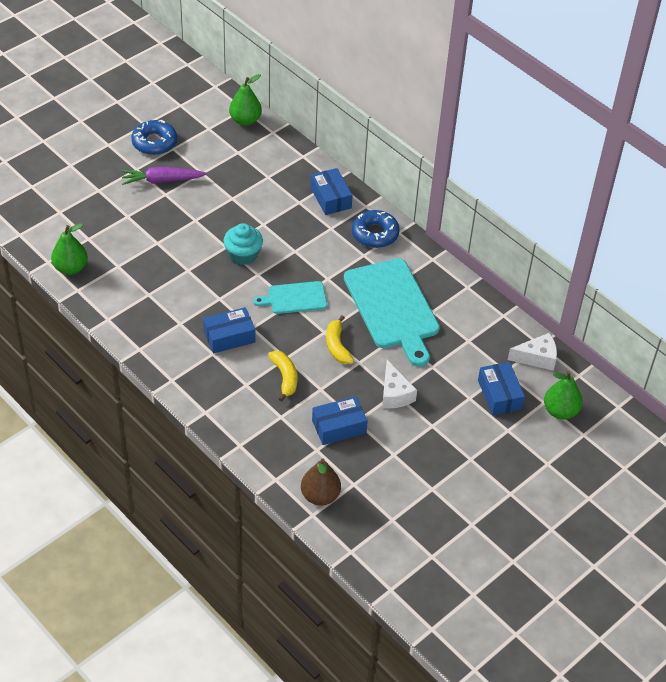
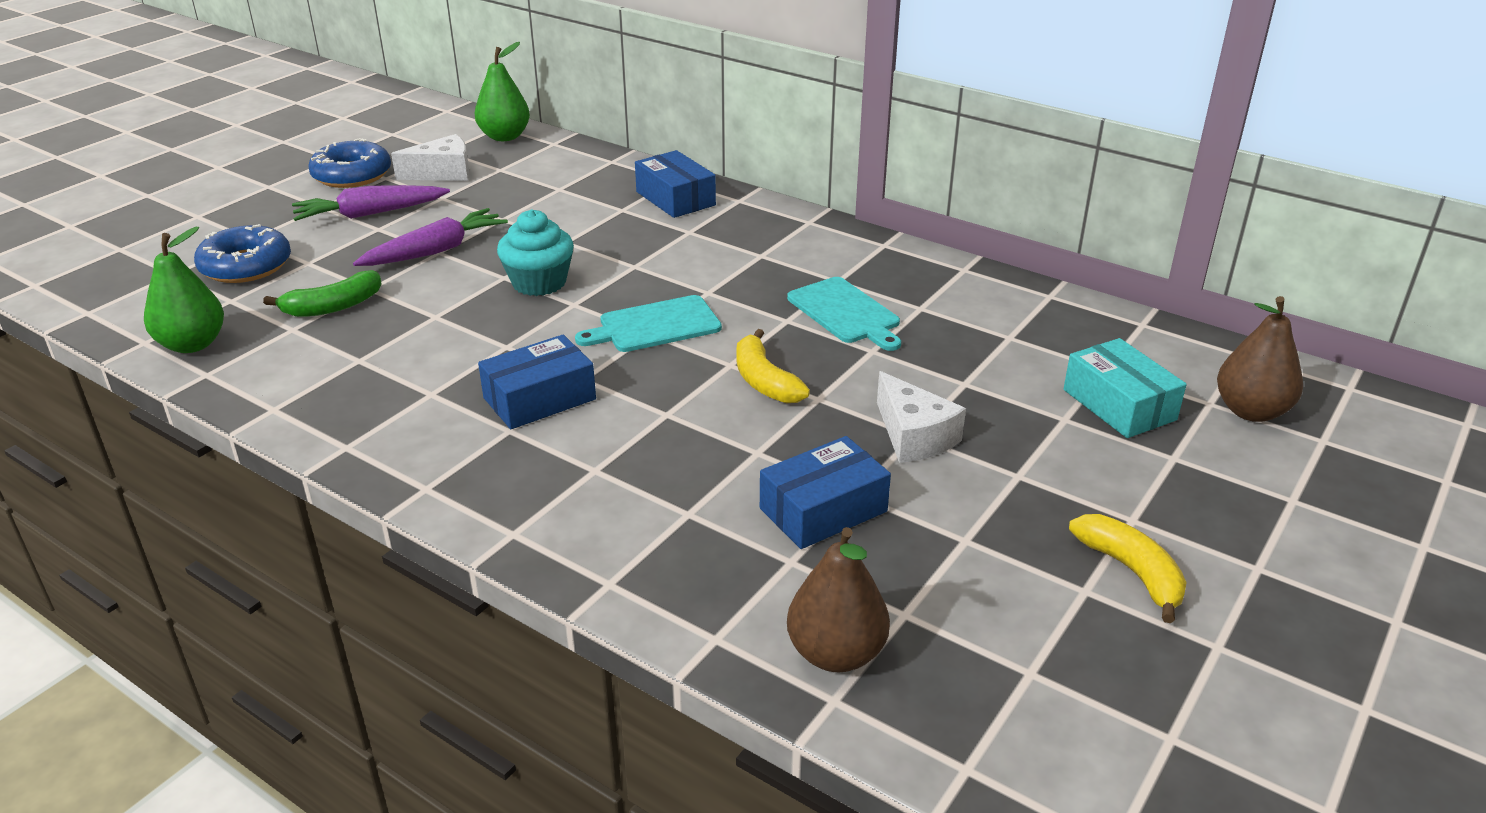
camera: 10 degrees left, 15 degrees down
(138, 253) = (333, 307): none -> green banana
(193, 219) = (435, 251): none -> purple carrot
(285, 377) = (675, 445): yellow banana -> yellow banana (1131, 571)
(375, 234) = (769, 228): blue donut -> blue donut (246, 266)
(393, 307) = (846, 313): turquoise cutting board -> turquoise cutting board, size x0.53
(499, 395) = (1119, 405): blue box -> turquoise box
(537, 358) = (1149, 342): white cheese -> white cheese (443, 173)
(560, 411) = (1251, 411): green pear -> brown pear

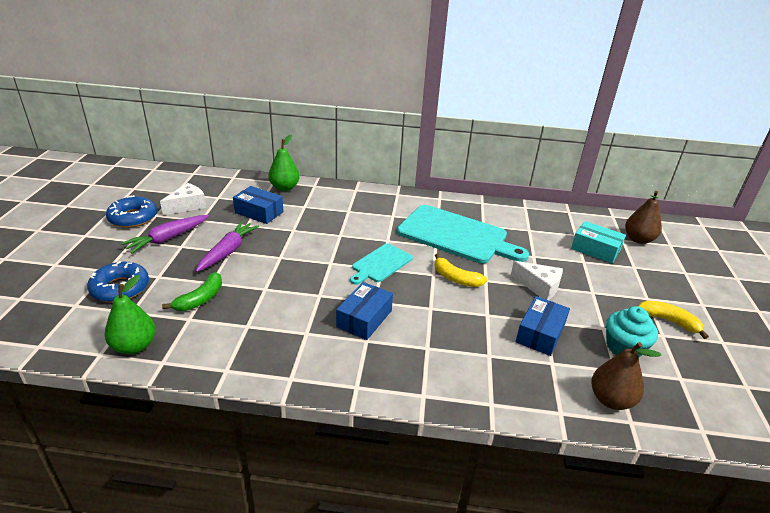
camera: 30 degrees left, 0 degrees up
(504, 137) = (202, 178): green pear -> green pear (284, 188)
(539, 282) = (301, 256): turquoise cupcake -> turquoise cupcake (624, 347)
(675, 198) = (325, 195): blue box -> blue box (259, 212)
(846, 313) = (456, 235): turquoise cutting board -> turquoise cutting board, size x1.88

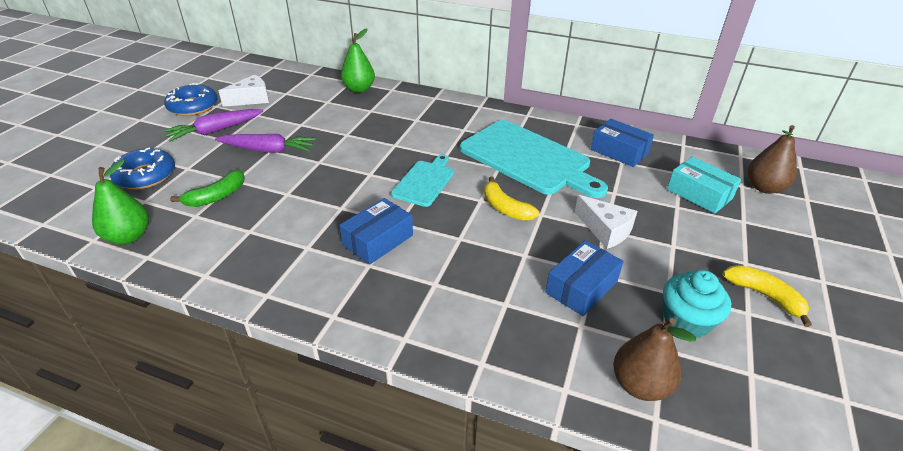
camera: 15 degrees right, 5 degrees up
(228, 251) = (268, 150): purple carrot -> purple carrot turned 60 degrees clockwise
(259, 212) = (320, 112): blue box -> blue box (619, 151)
(380, 264) = (425, 181): turquoise cutting board -> turquoise cutting board turned 150 degrees clockwise

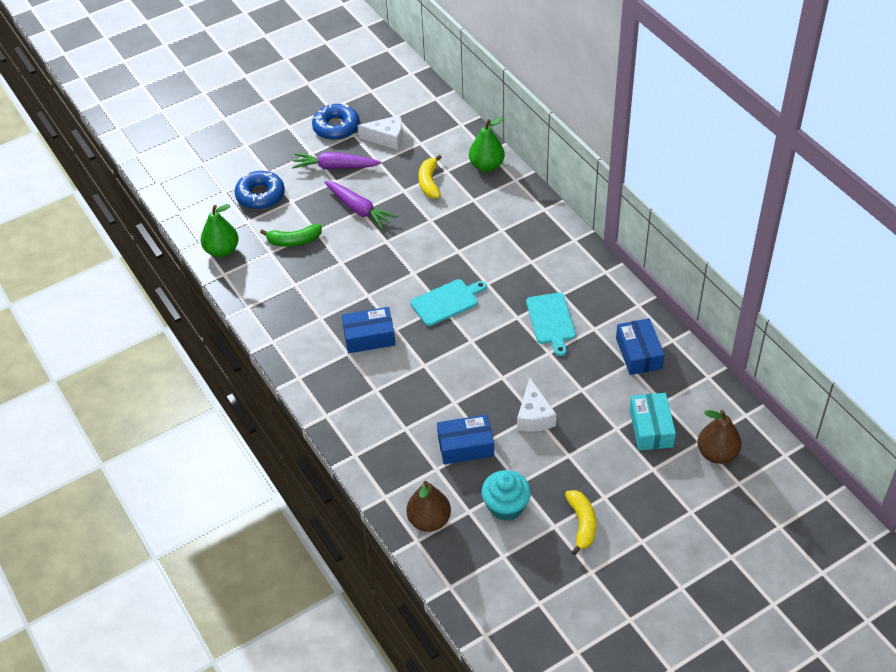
camera: 40 degrees right, 10 degrees up
(505, 208) = (482, 357): yellow banana -> yellow banana (429, 182)
(528, 159) = (551, 321): turquoise cutting board -> turquoise cutting board, size x0.53

